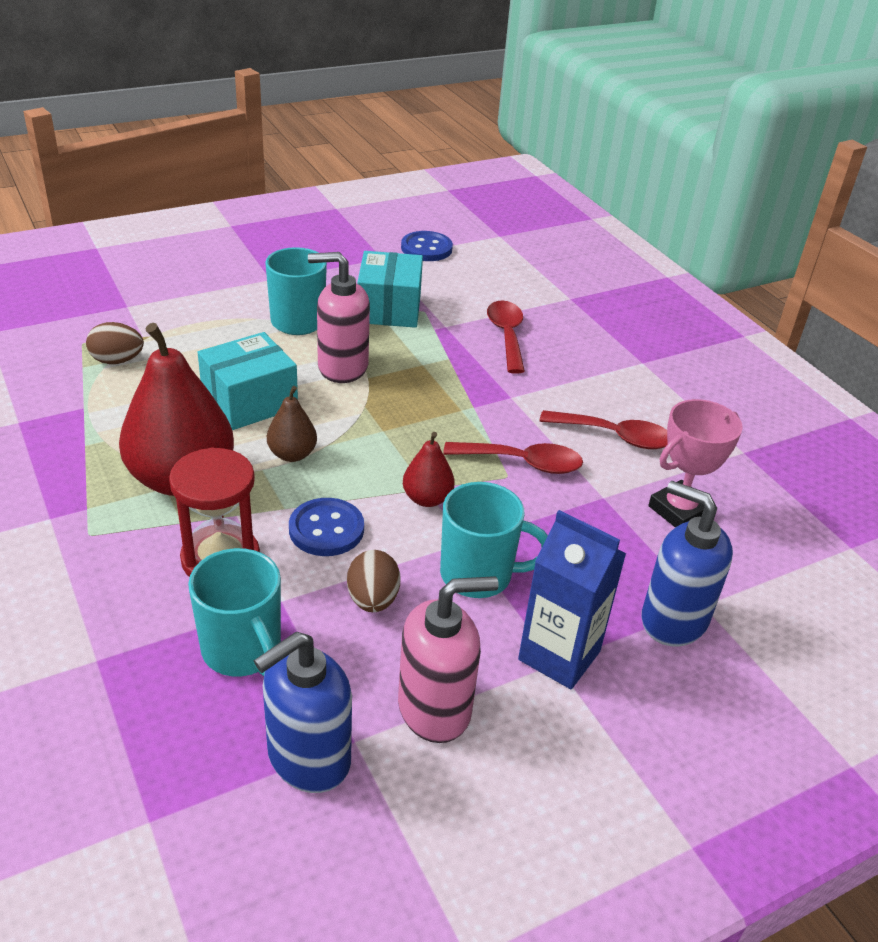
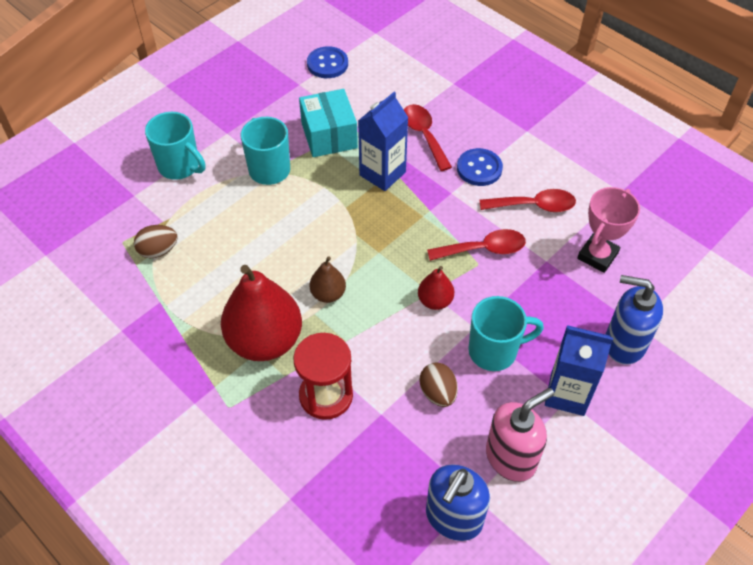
camera: 15 degrees left, 15 degrees up
(243, 651) = (377, 459): turquoise mug -> turquoise mug (180, 166)
(249, 401) = (274, 257): turquoise box -> none
(326, 529) = (382, 348): blue button -> blue button (479, 168)
(342, 367) = (323, 204): pink soap dispenser -> none
(433, 358) = (382, 173): none -> blue carton

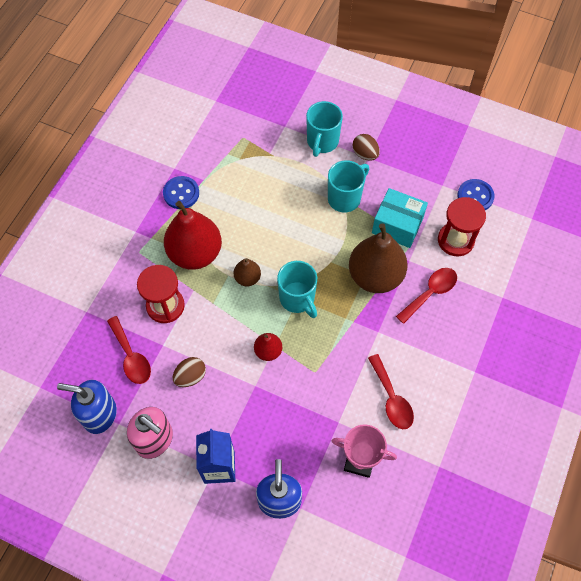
camera: 70 degrees right, 10 degrees up
(158, 251) = (243, 161): brown egg -> brown egg (365, 154)
(329, 135) = (397, 225): turquoise box -> turquoise box turned 60 degrees clockwise
(371, 96) = (455, 240): none -> red hourglass
(382, 173) = (375, 276): blue carton -> brown pear
(479, 168) = (413, 345): blue button -> blue button (181, 193)
(483, 249) = (330, 372): red spoon -> red spoon (131, 356)
(494, 351) = (239, 405): turquoise mug -> turquoise mug (297, 299)

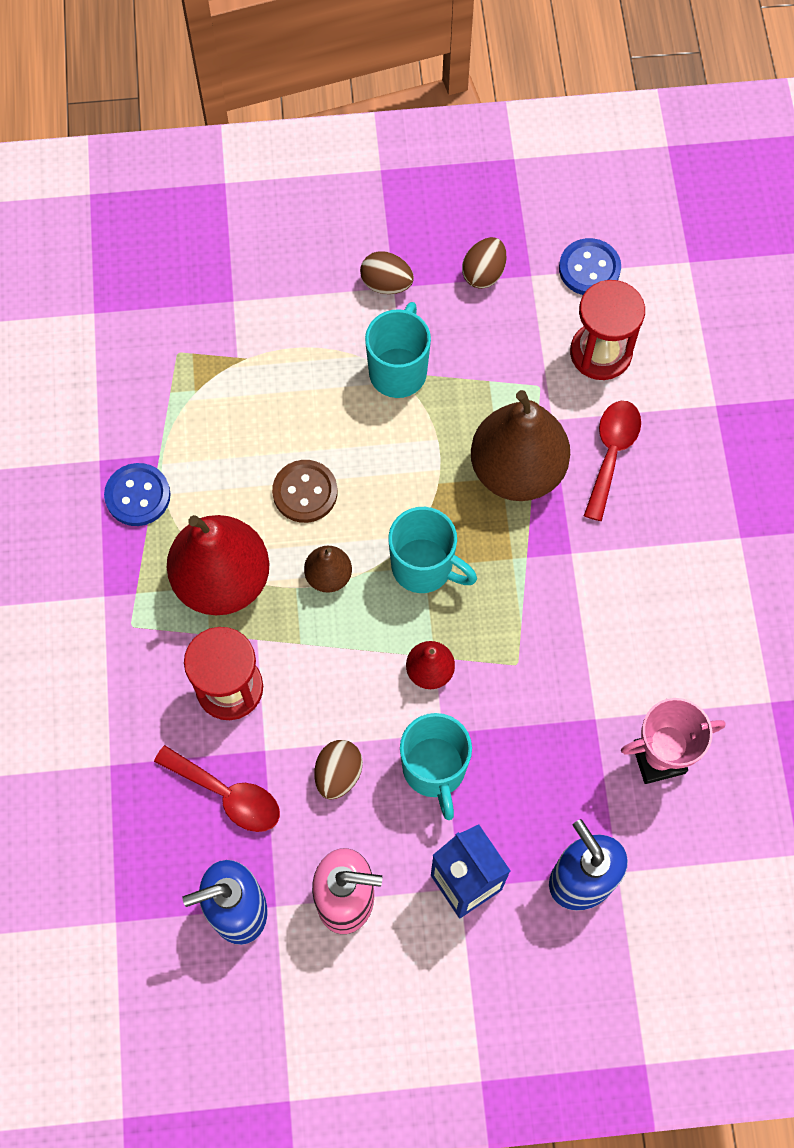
camera: 30 degrees left, 5 degrees up
(261, 232) = (305, 492): none -> brown button
(322, 142) = (308, 297): turquoise mug -> turquoise mug (434, 769)
(391, 398) = (649, 641): red spoon -> none
(397, 225) = (502, 374): turquoise box -> none
(418, 172) = (483, 273): none -> brown egg

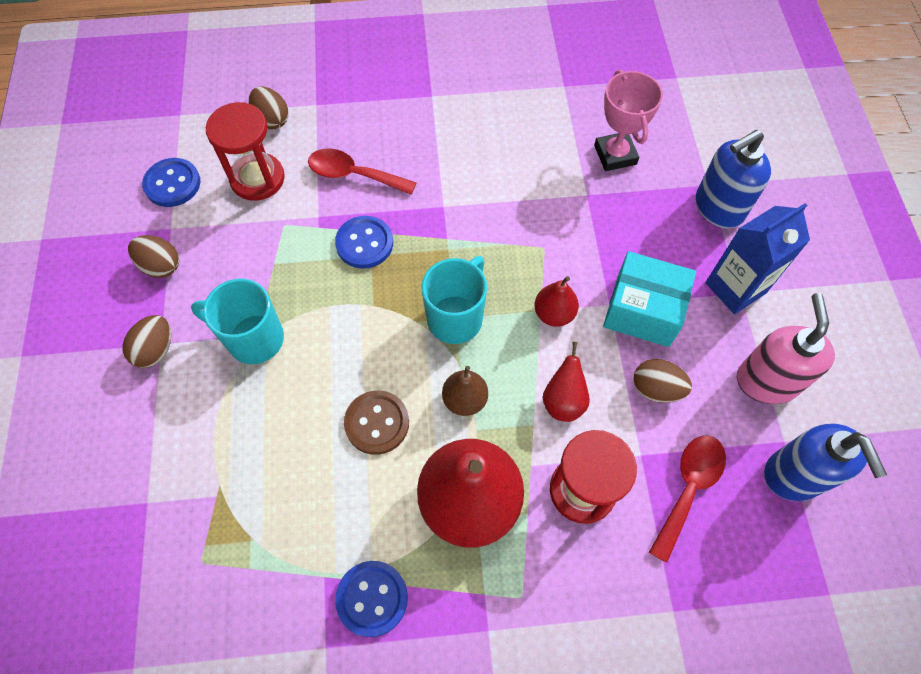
camera: 90 degrees left, 5 degrees down
(325, 675) = (563, 401): none -> red pear
(434, 769) = (642, 310): turquoise mug -> turquoise box
(517, 470) = (364, 243): brown pear -> blue button
(687, 359) = (272, 120): none -> brown egg

